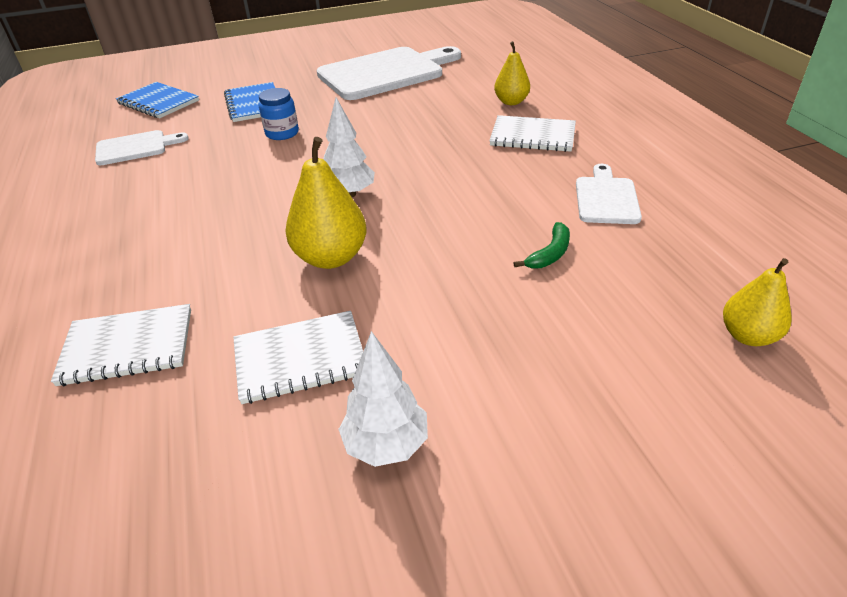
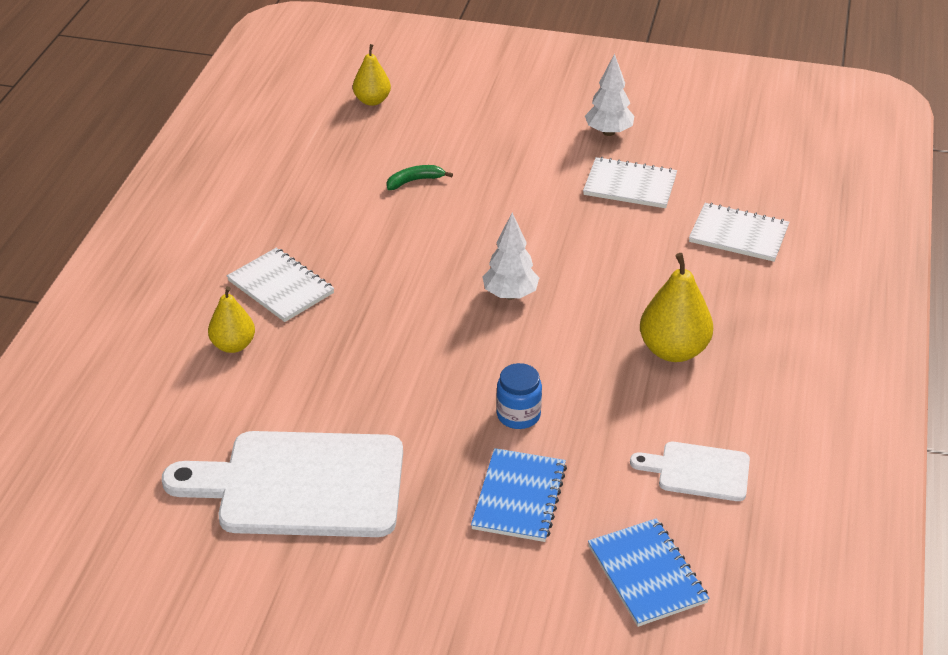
camera: 150 degrees left, 0 degrees up
(331, 257) = (567, 241): yellow pear -> yellow pear (673, 350)
(606, 198) = (317, 201): white cutting board -> none

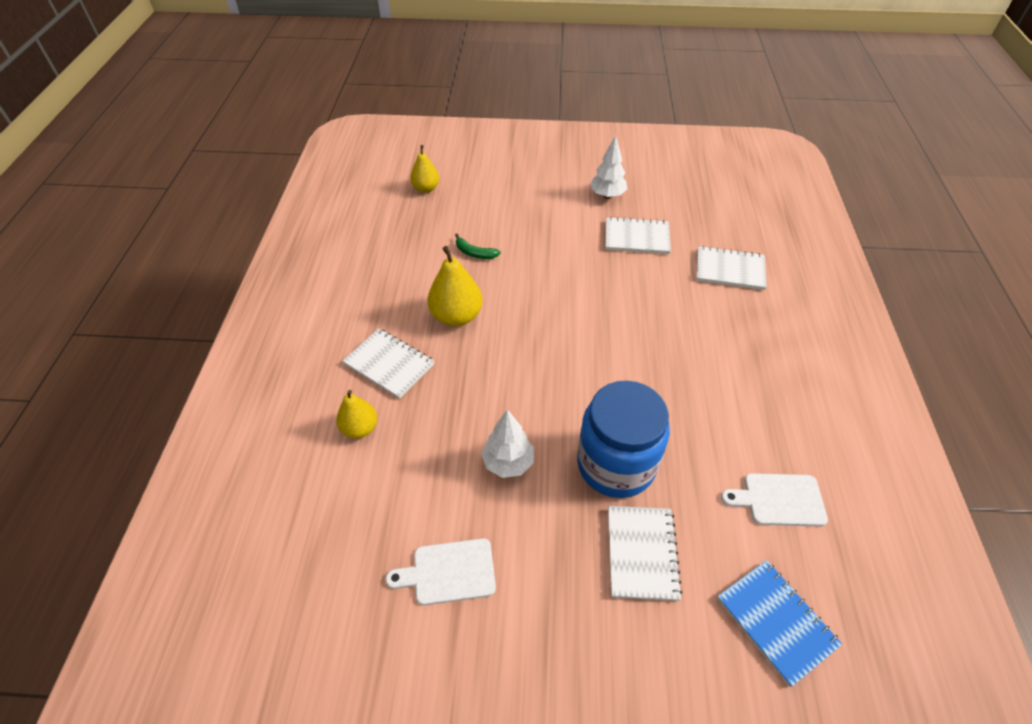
camera: 10 degrees left, 10 degrees up
(301, 485) = (449, 572): white cutting board -> white cutting board, size x0.50
(414, 181) = (474, 253): green banana -> green banana turned 120 degrees counterclockwise
(510, 295) = (575, 346): white tree -> white tree (508, 462)
(518, 415) = (616, 464): blue jar -> blue jar, size x2.12
(519, 497) = (641, 553): blue notebook -> white notebook
(673, 350) = (718, 381): yellow pear -> yellow pear (456, 316)

